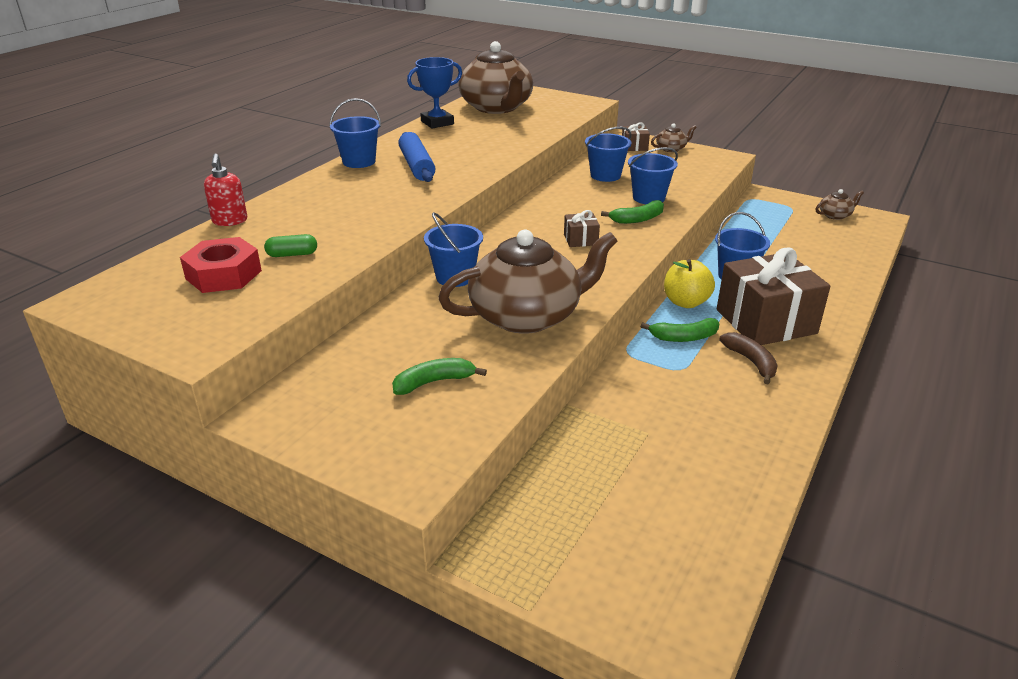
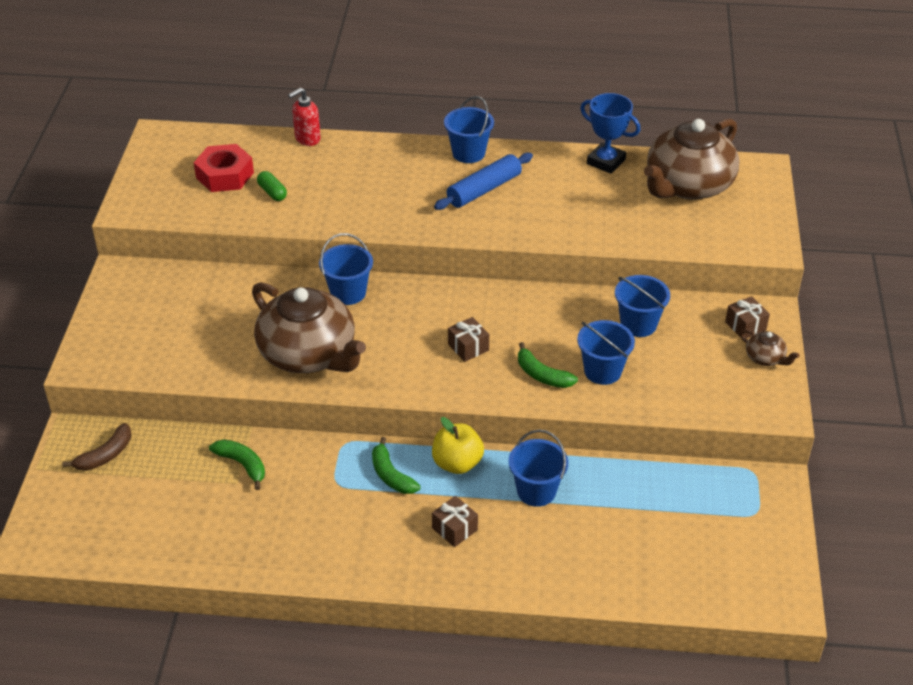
camera: 65 degrees right, 10 degrees up
(434, 382) = (192, 335): green banana -> green banana (242, 465)
(751, 362) = (374, 529): brown banana -> brown banana (105, 455)
(765, 321) = (455, 529): brown gift -> brown gift, size x0.43
(835, 215) = (764, 558): brown teapot -> none

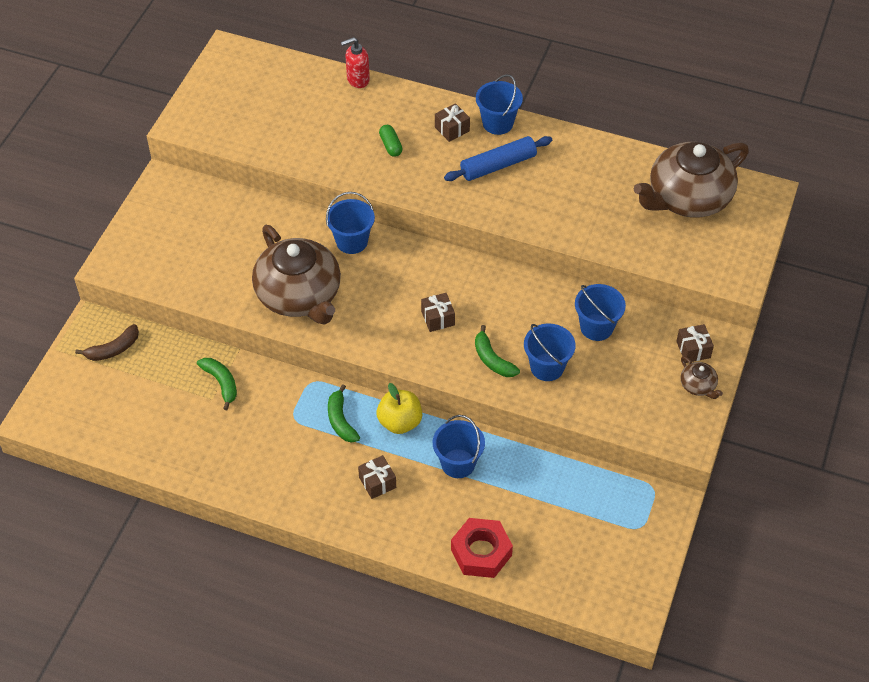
camera: 15 degrees right, 10 degrees up
(225, 175) = (274, 105): red nut -> red nut (481, 552)
(272, 192) = (309, 131): green capsule -> green capsule (390, 145)
(423, 166) = (452, 129): none -> brown gift
(606, 162) = (621, 157): blue trophy -> none

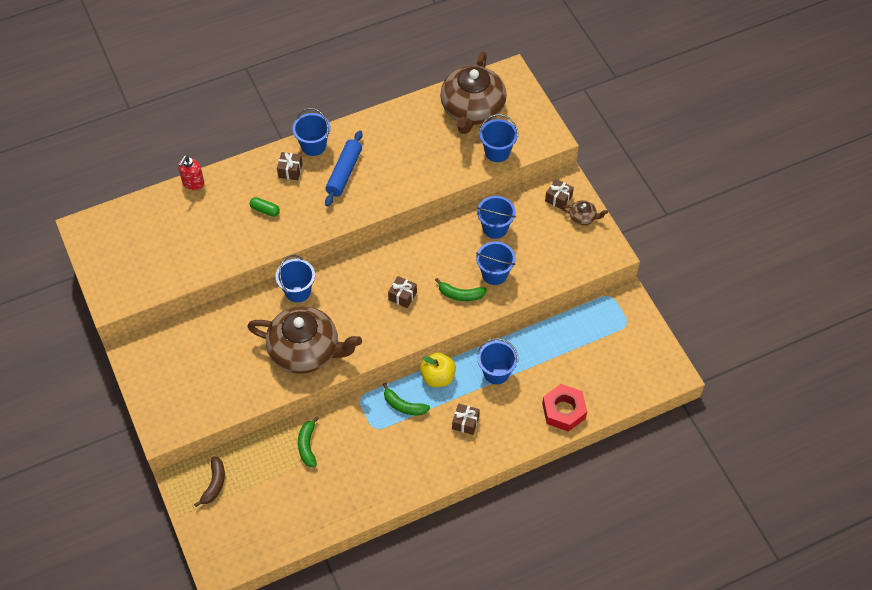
camera: 45 degrees left, 5 degrees up
(221, 383) = (307, 445): green banana -> green banana turned 105 degrees counterclockwise
(666, 253) = (497, 152): none -> blue bucket

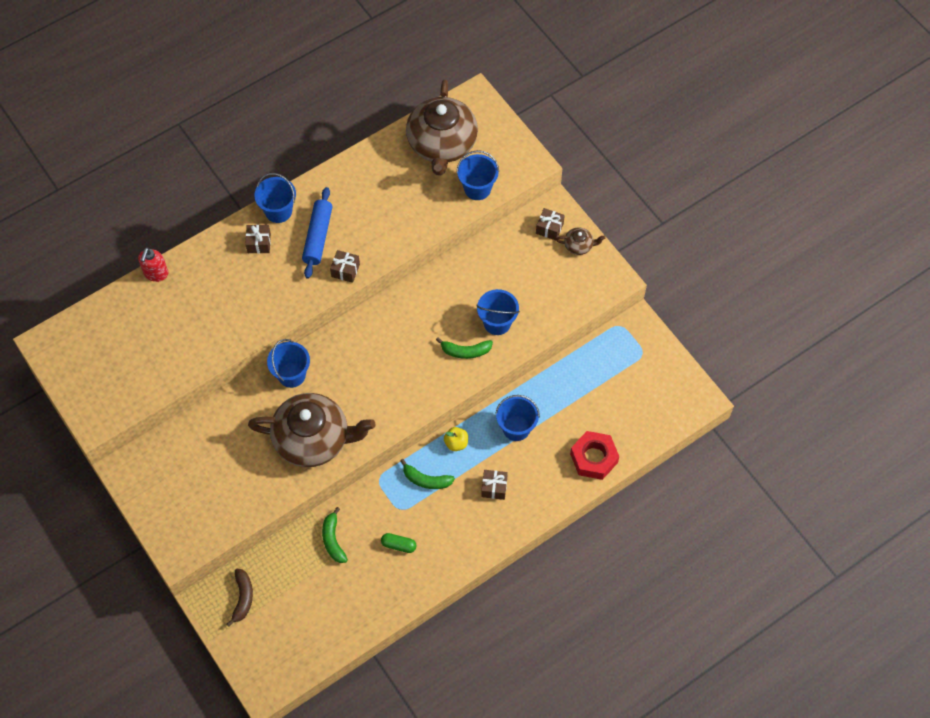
camera: 10 degrees left, 5 degrees up
(265, 210) = (240, 292): green capsule -> green capsule (398, 545)
(402, 296) = (404, 362): brown gift -> brown gift (345, 270)
(438, 377) = (456, 443): yellow apple -> yellow apple, size x0.65
(495, 228) = (488, 271): blue bucket -> none

